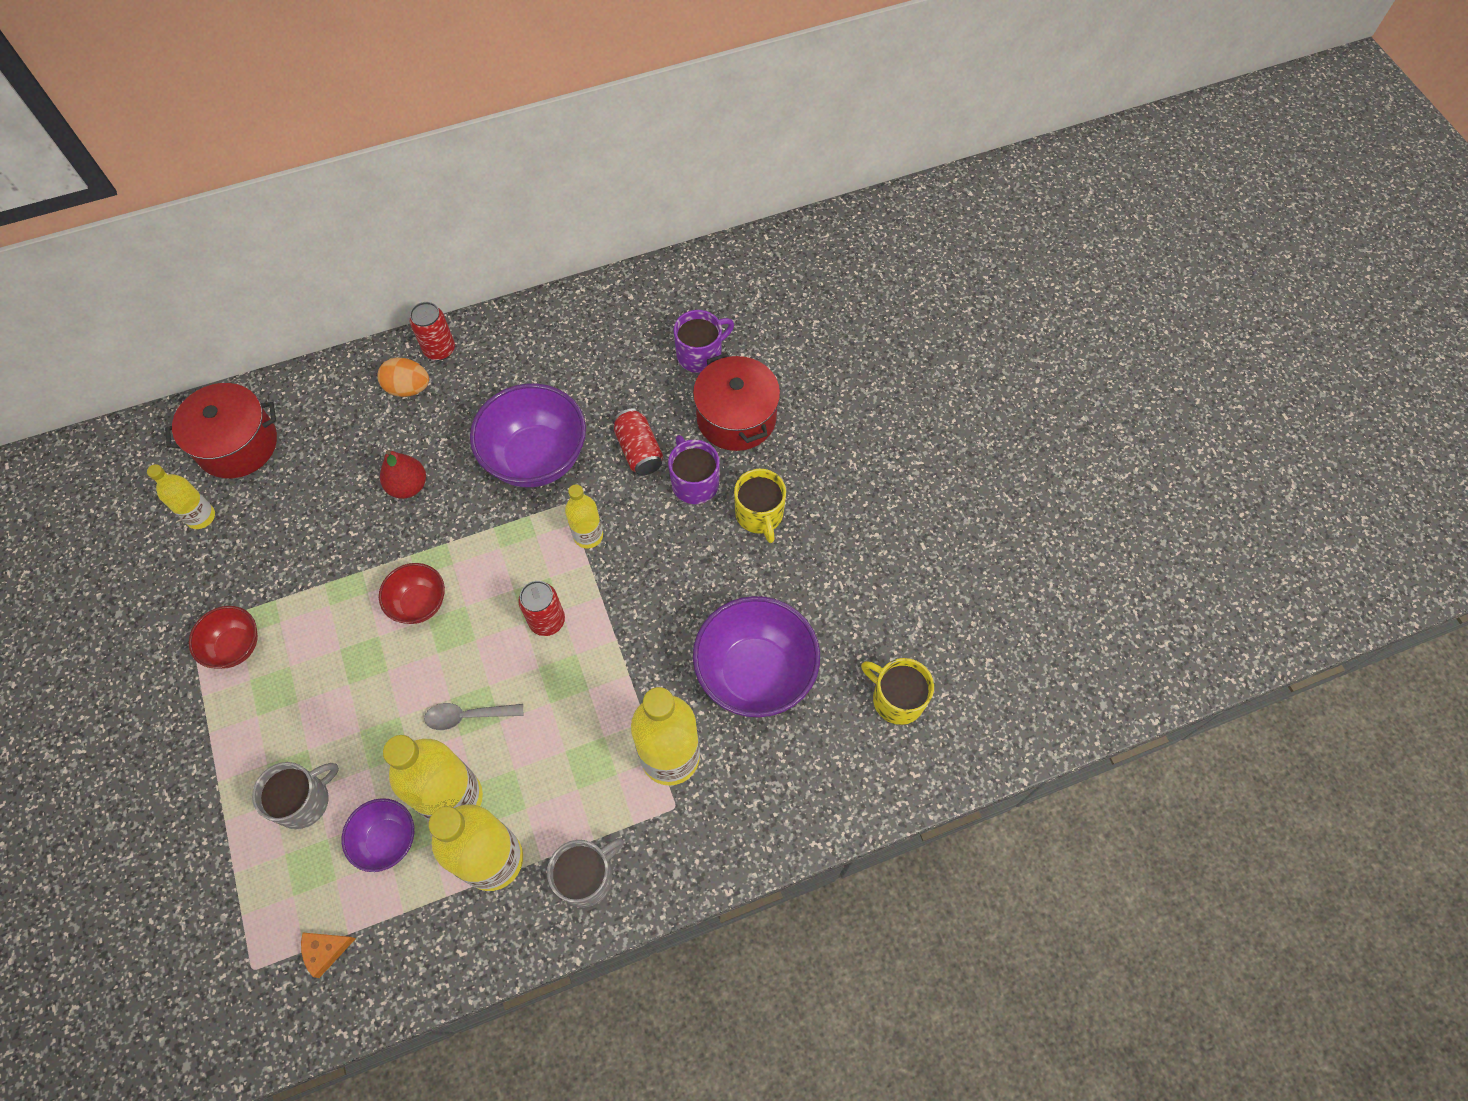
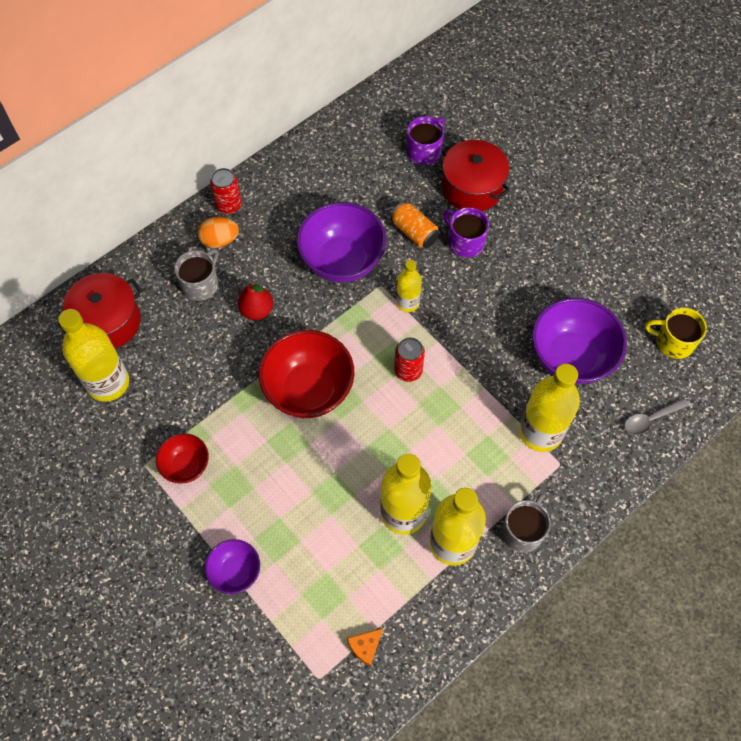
camera: 20 degrees left, 0 degrees up
(201, 517) = (108, 383): yellow bottle -> yellow bottle, size x1.79
(304, 801) = (295, 553): grey mug -> grey mug (201, 284)
(387, 840) = (370, 558): purple bowl -> purple bowl (235, 572)
(419, 603) = (309, 390): red bowl -> red bowl, size x1.85
(467, 716) = (384, 454): grey spoon -> grey spoon (650, 419)
(639, 450) = (414, 232): red can -> orange can
(759, 514) = (521, 249): yellow mug -> none

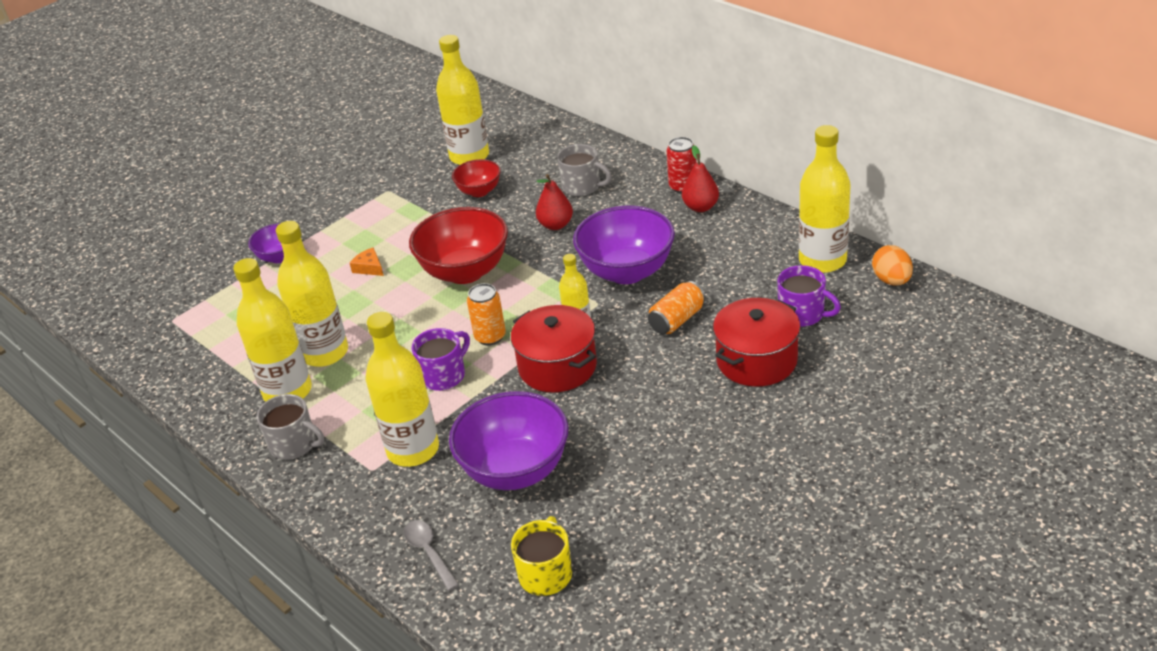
camera: 90 degrees right, 25 degrees down
(108, 322) = (533, 144): red pot -> red pot (557, 366)
(186, 466) = (385, 212): red bowl -> red bowl (479, 191)
(220, 240) = (637, 189): orange egg -> orange egg (891, 280)
(264, 196) = (700, 207): none -> red pear
(362, 127) = (822, 260): none -> yellow bottle
(365, 646) = (194, 344): orange cheese -> orange cheese (369, 268)
(408, 371) = (490, 337): red can -> orange can
(465, 242) = (671, 362): purple mug -> purple mug (444, 375)

